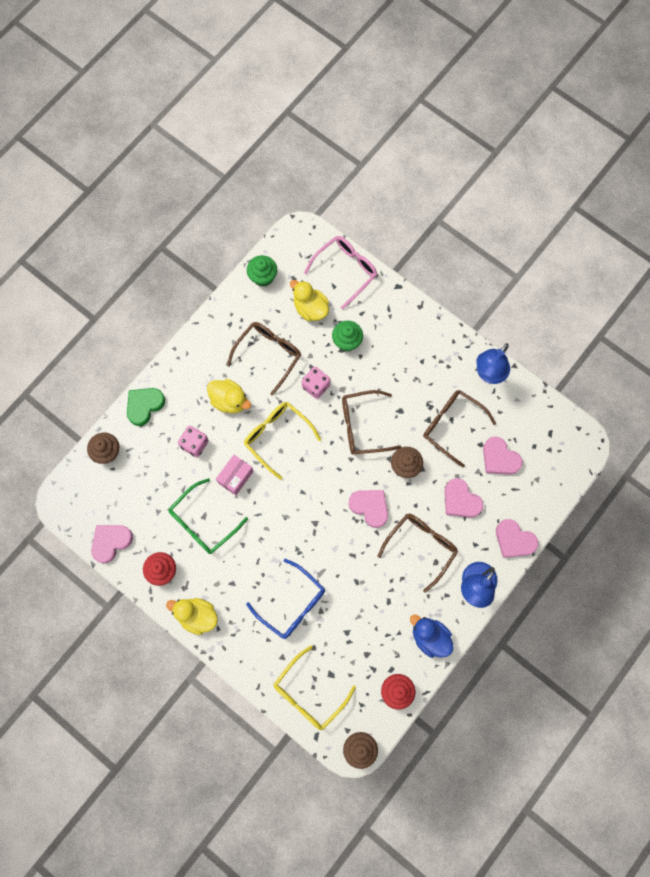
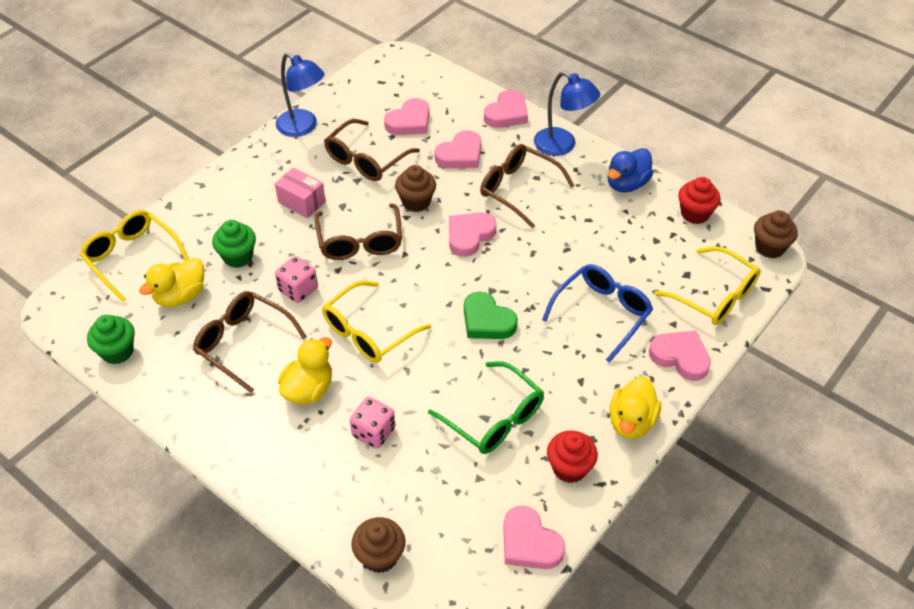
camera: 90 degrees left, 25 degrees down
(144, 406) = (305, 504): green heart -> green heart (487, 321)
(235, 477) = (426, 379): pink box -> pink box (302, 202)
(251, 658) = (680, 357): none -> pink heart
(346, 270) = (131, 257): pink glasses -> yellow glasses

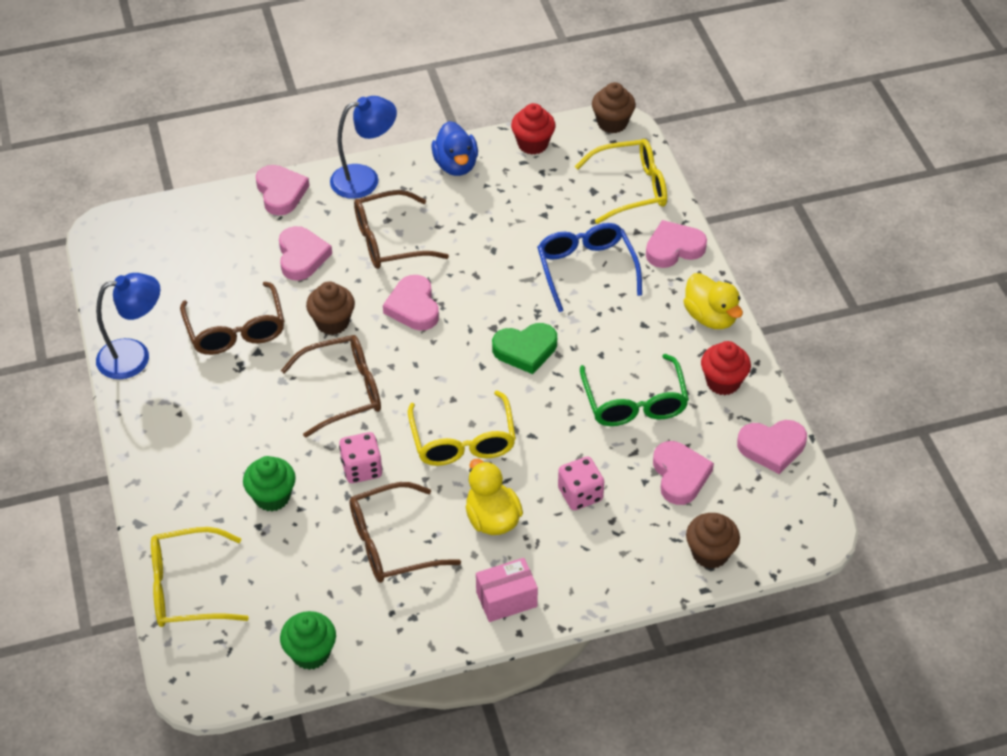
camera: 55 degrees left, 0 degrees up
(180, 296) = (282, 568): yellow duck -> none
(302, 202) = (245, 410): pink box -> pink box (506, 599)
(360, 242) = (344, 391): brown glasses -> brown glasses turned 45 degrees counterclockwise
(409, 121) = (215, 269): pink heart -> pink heart (680, 475)
(494, 418) = (634, 403): green glasses -> green glasses turned 90 degrees clockwise

